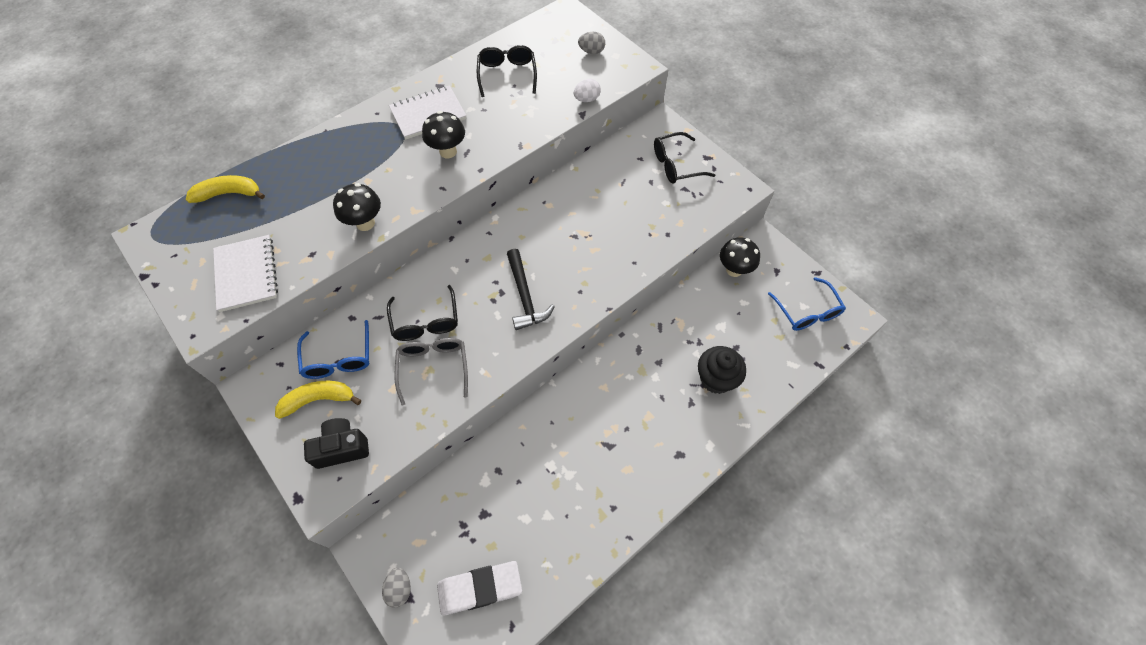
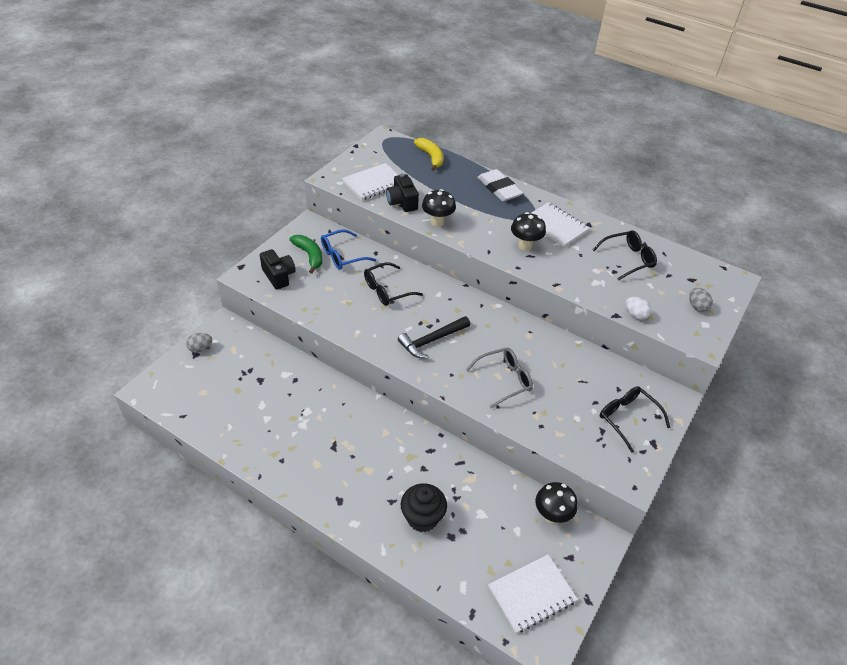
camera: 70 degrees right, 15 degrees down
(305, 251) = (402, 202): none -> black camera
(318, 400) = (309, 255): yellow banana -> green banana
(433, 367) = (351, 304): grey glasses -> grey glasses (504, 380)
(480, 588) = (206, 391): white eraser -> white eraser (499, 189)
(807, 312) = (531, 594): blue glasses -> white notebook

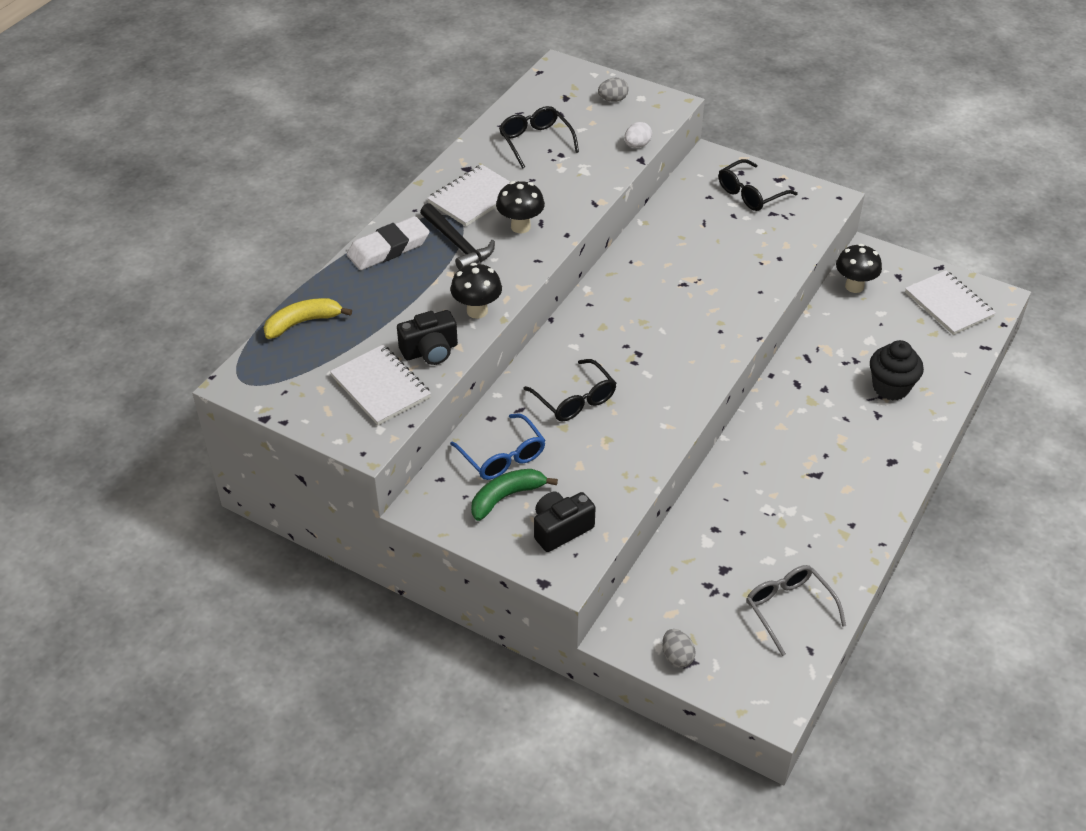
camera: 90 degrees left, 0 degrees up
(432, 340) = (665, 350): black hammer -> black hammer (457, 244)
(504, 380) = (718, 285): grey glasses -> grey glasses (788, 609)

